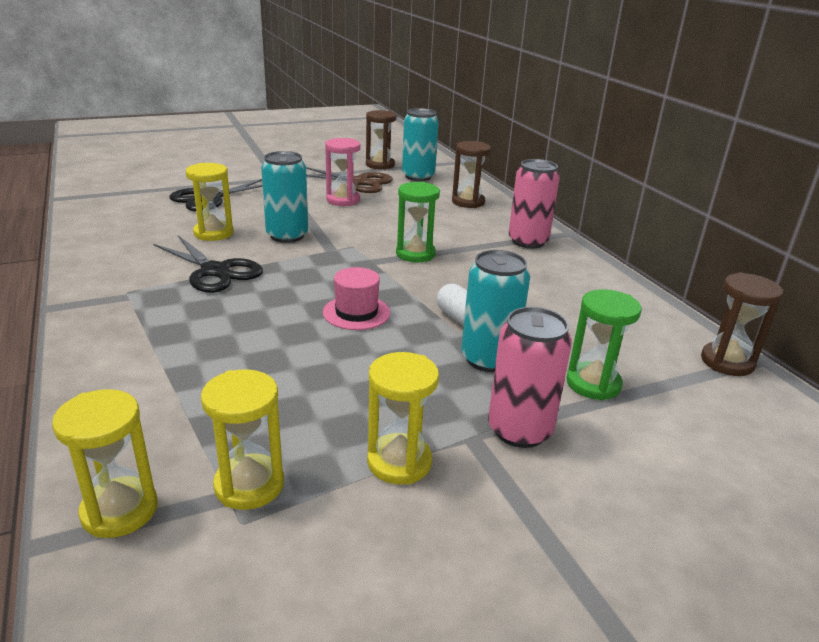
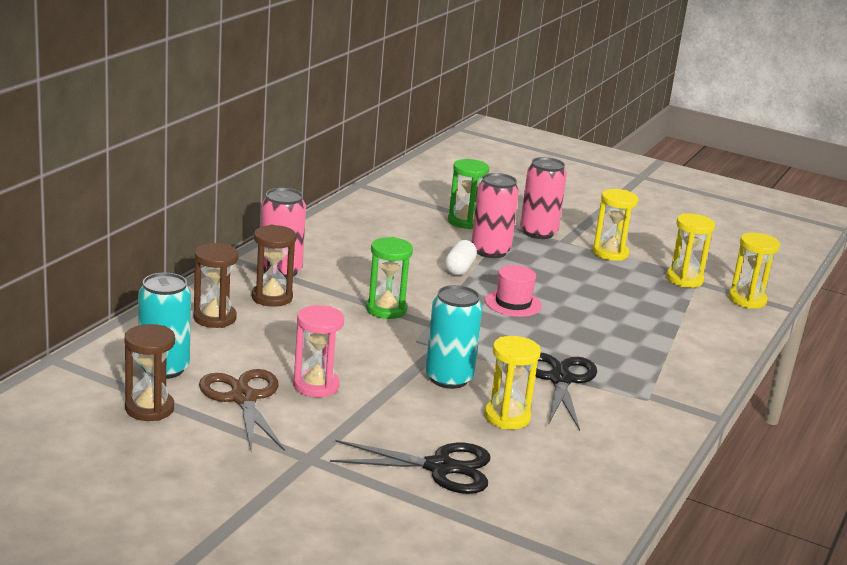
camera: 130 degrees left, 5 degrees down
(488, 359) = (490, 251): turquoise can -> pink can
(727, 362) = (378, 192): brown hourglass -> brown hourglass (272, 297)

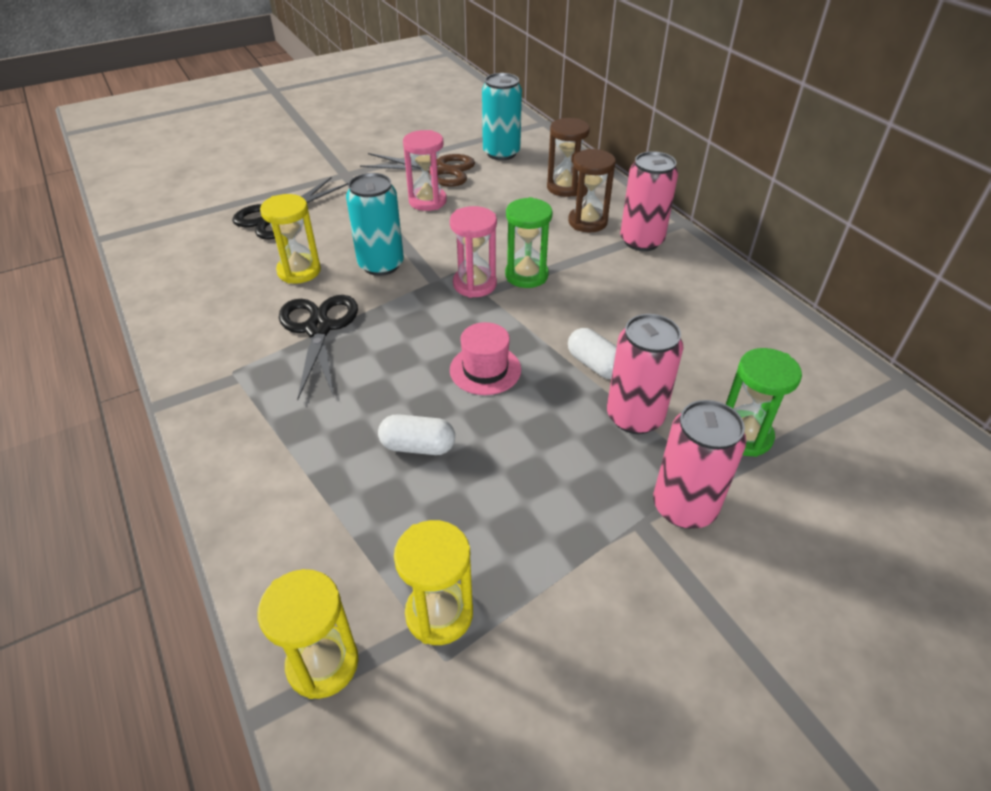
camera: 125 degrees right, 20 degrees up
(149, 409) = (454, 139): brown hourglass -> none
(424, 328) = (474, 284): none -> pink hourglass
(560, 380) = (318, 329): black scissors -> black scissors turned 135 degrees counterclockwise
(604, 310) = (418, 446): none -> white capsule
(610, 253) = (577, 564): yellow hourglass -> none

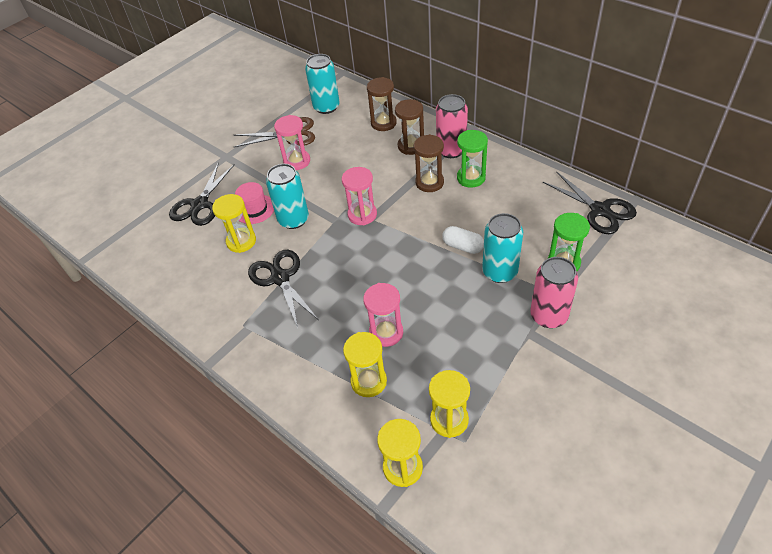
camera: 15 degrees left, 5 degrees up
(351, 507) = (369, 381): none -> yellow hourglass
(418, 446) = (386, 332): white capsule -> pink hourglass
(485, 370) = (399, 271): pink hat -> pink hat (254, 209)
(526, 275) = (391, 198): green hourglass -> green hourglass (471, 178)
(590, 271) = (429, 182): none -> brown hourglass
(634, 417) = (499, 272): pink can -> turquoise can
(837, 378) = (600, 210): none -> black scissors

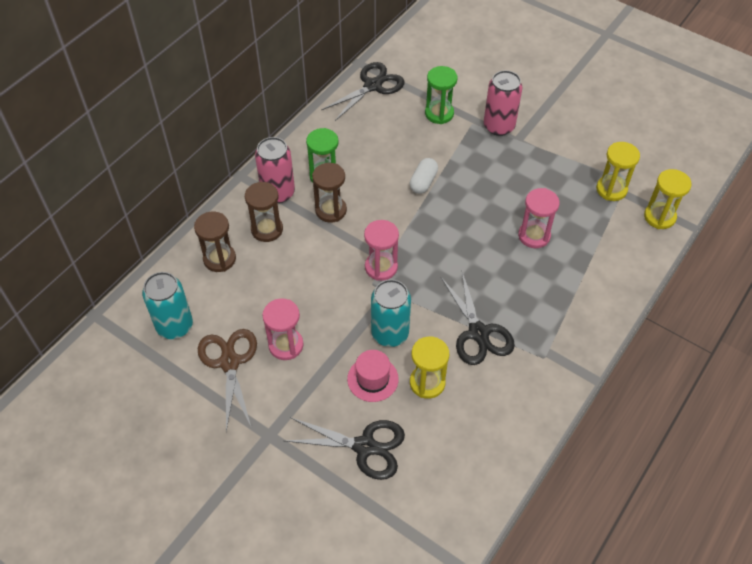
camera: 100 degrees left, 5 degrees up
(280, 278) = (478, 333): black scissors -> black scissors turned 75 degrees counterclockwise
(369, 381) = (588, 245): yellow hourglass -> none
(499, 272) = (453, 156): turquoise can -> none

